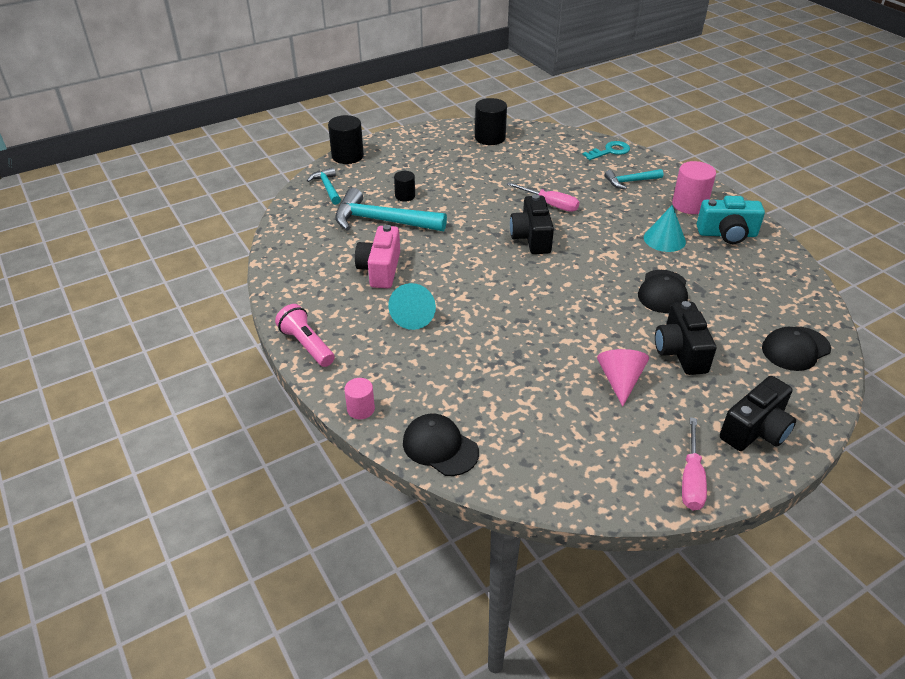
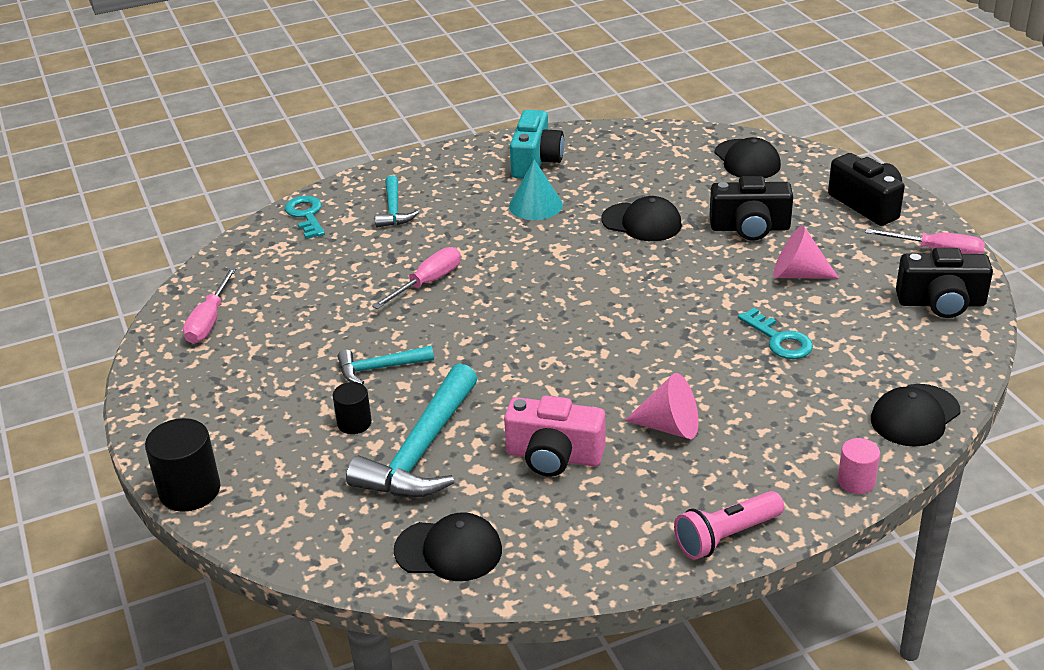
camera: 80 degrees left, 5 degrees down
(300, 239) = (448, 550): none -> black cap
(327, 187) = (291, 517): turquoise hammer -> turquoise hammer (379, 368)
(413, 316) = (670, 426): turquoise cone -> pink cone
(490, 138) = (209, 321): black cylinder -> pink screwdriver
(524, 369) = (779, 339): none -> turquoise key
(531, 238) = (506, 307): black camera -> black camera (941, 303)
(689, 205) = (465, 175): pink cylinder -> none

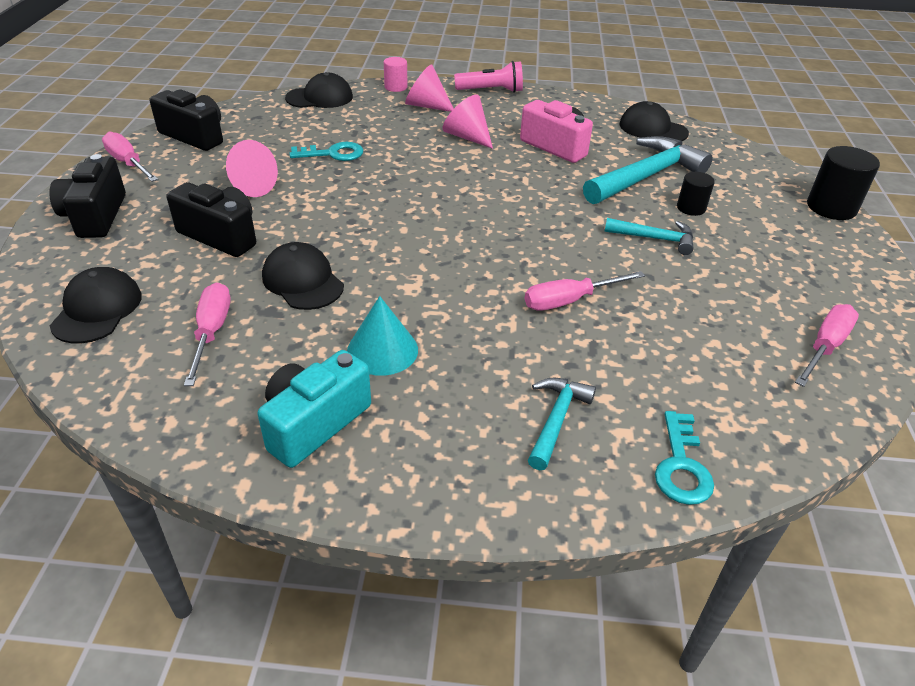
camera: 155 degrees left, 5 degrees up
(656, 175) = (211, 332): none -> pink screwdriver
(775, 461) = (426, 105): none -> pink cone
(779, 339) = (333, 154): turquoise key -> turquoise key turned 90 degrees clockwise

